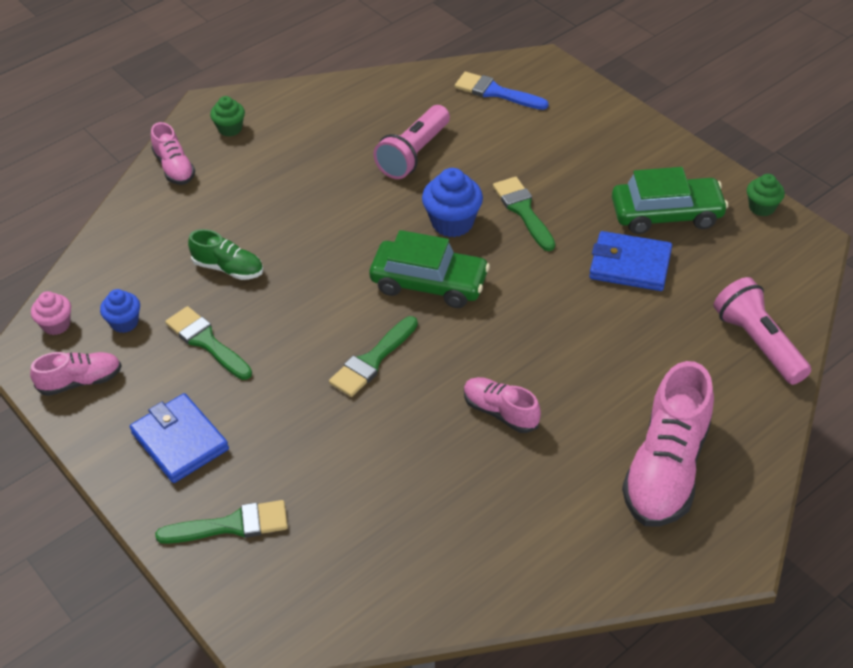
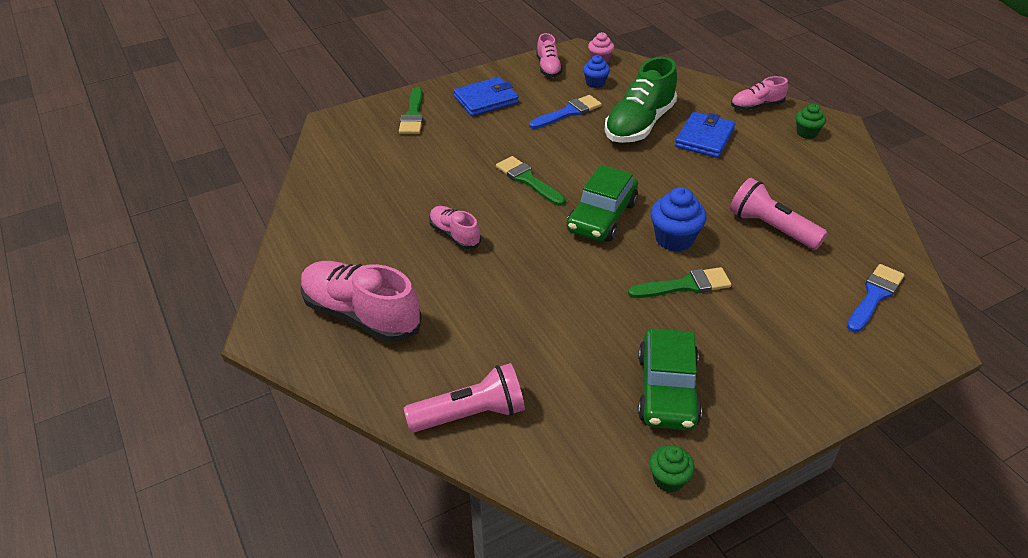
camera: 100 degrees right, 5 degrees down
(206, 342) = (568, 112): green brush -> blue brush
(228, 268) = (639, 124): green shoe -> green shoe, size x1.85
(500, 412) = (454, 235): pink shoe -> pink shoe turned 90 degrees counterclockwise
(630, 265) = (598, 344): blue wallet -> blue wallet (704, 138)

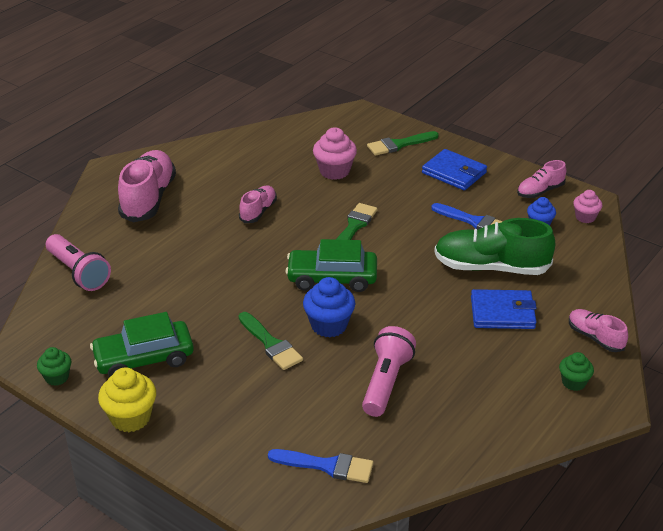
camera: 65 degrees right, 5 degrees down
(424, 165) = (334, 171): none -> pink cupcake
(764, 424) = (131, 418): none -> yellow cupcake

